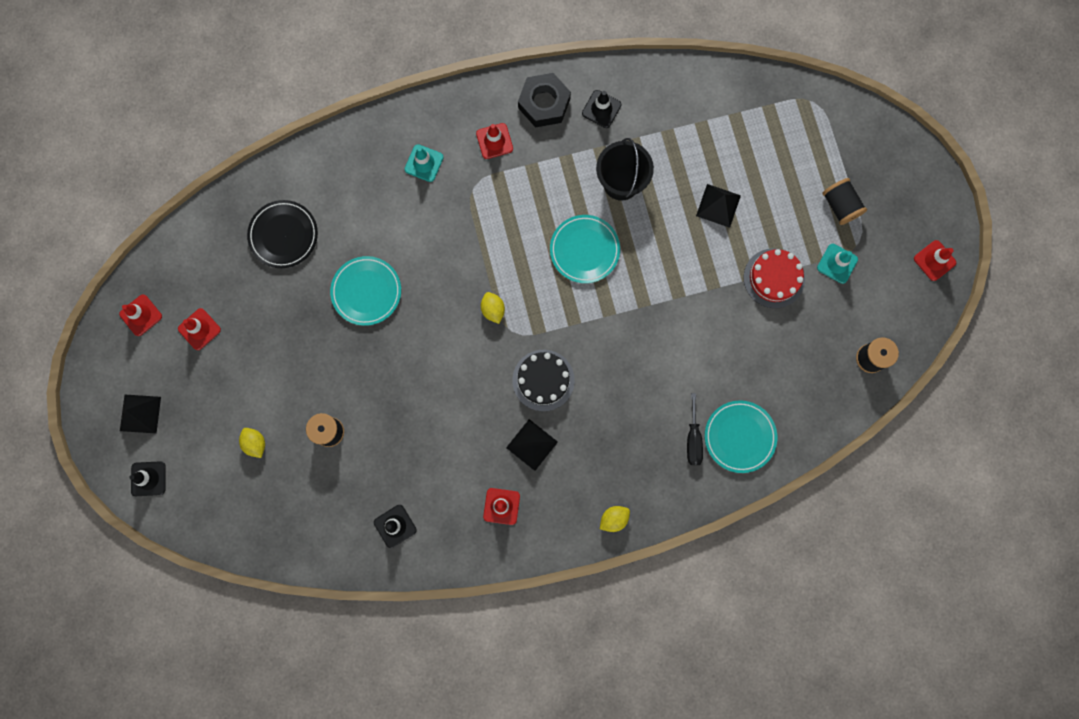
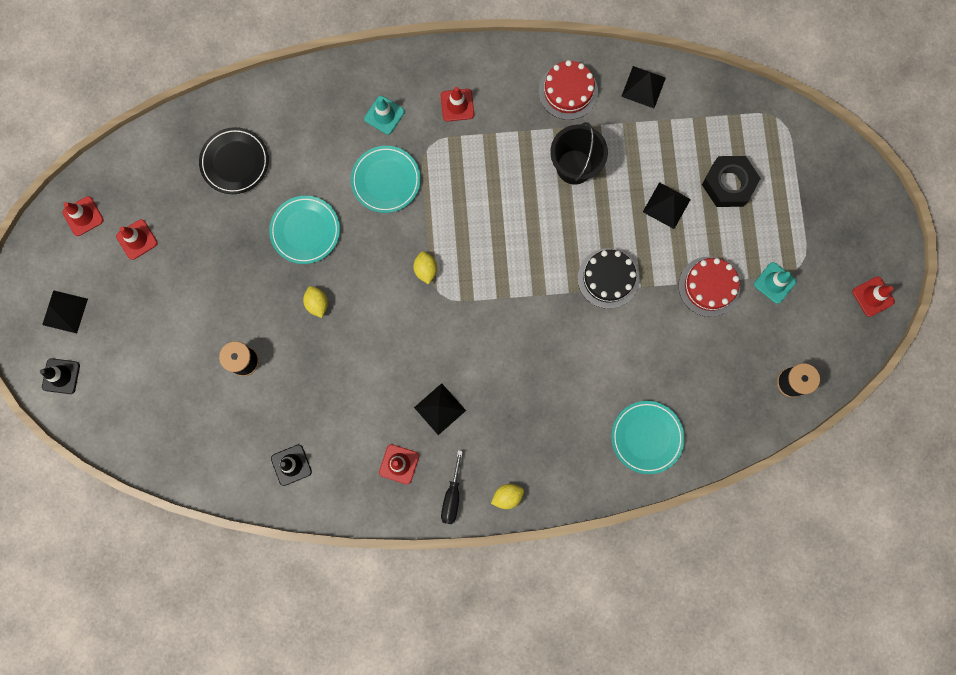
camera: 10 degrees right, 0 degrees up
(255, 443) = (170, 360): yellow lemon -> yellow lemon (317, 303)
(543, 380) = (462, 347): black cake -> black cake (608, 278)
(544, 103) = (512, 76): black nut -> black nut (728, 184)
(584, 250) = (526, 227): turquoise plate -> turquoise plate (386, 180)
(601, 109) = (568, 91): black traffic cone -> red cake
(675, 92) = (643, 87): none -> black pyramid
(693, 439) = (600, 431): black screwdriver -> black screwdriver (452, 496)
(840, 206) = (788, 226): black spool -> none

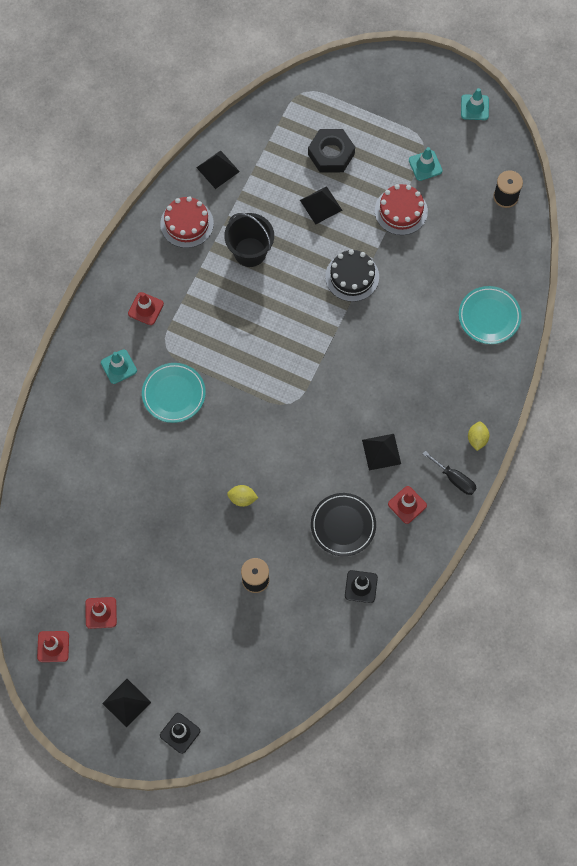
camera: 60 degrees left, 10 degrees down
(235, 162) = (84, 501): black plate -> black plate (343, 525)
(305, 231) = (177, 476): turquoise plate -> none
(426, 270) = (265, 403): yellow lemon -> none
(873, 296) = (474, 107): red traffic cone -> turquoise traffic cone

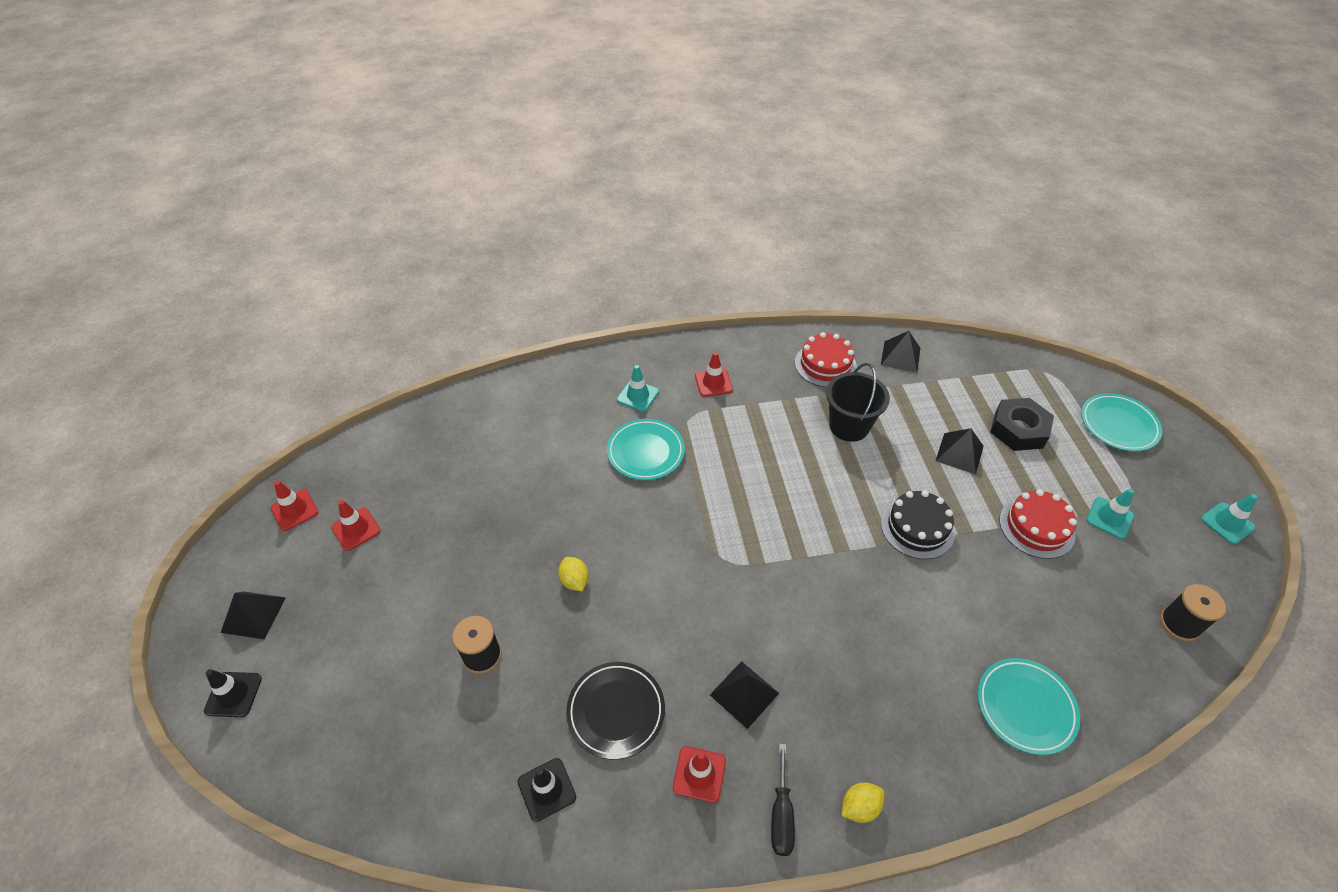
camera: 55 degrees right, 20 degrees down
(372, 93) = (1118, 425): none -> turquoise plate

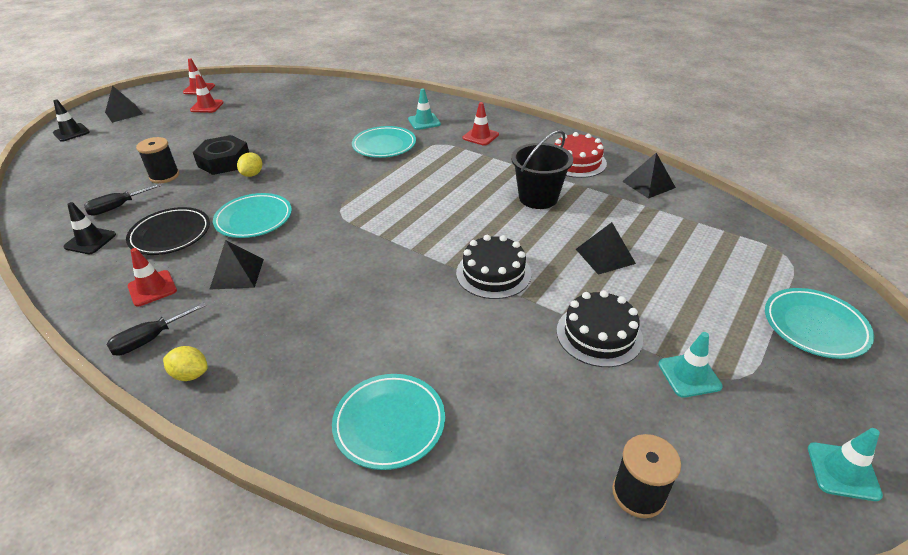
camera: 45 degrees right, 10 degrees down
(501, 732) = (117, 207): none -> black screwdriver
(664, 629) = (254, 219): none -> turquoise plate
(1018, 430) = (689, 272): black nut -> black nut (224, 161)
(1036, 527) = (599, 334): red cake -> black cake

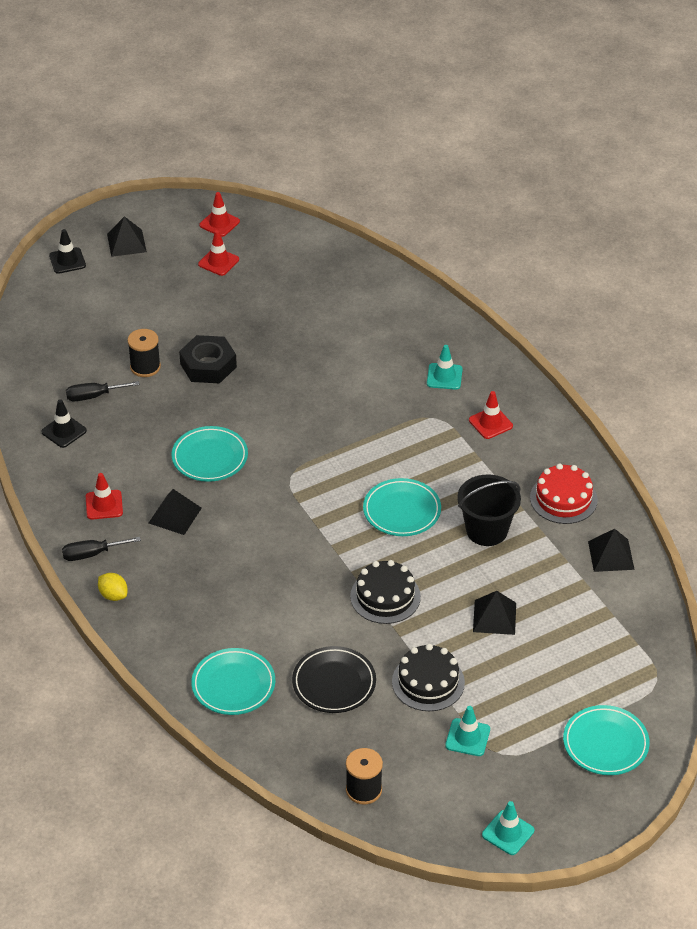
camera: 25 degrees right, 5 degrees up
(170, 235) = (132, 449): black plate -> black plate (334, 683)
(252, 174) = (229, 395): yellow lemon -> none
(384, 145) = (380, 400): turquoise plate -> turquoise plate (402, 511)

